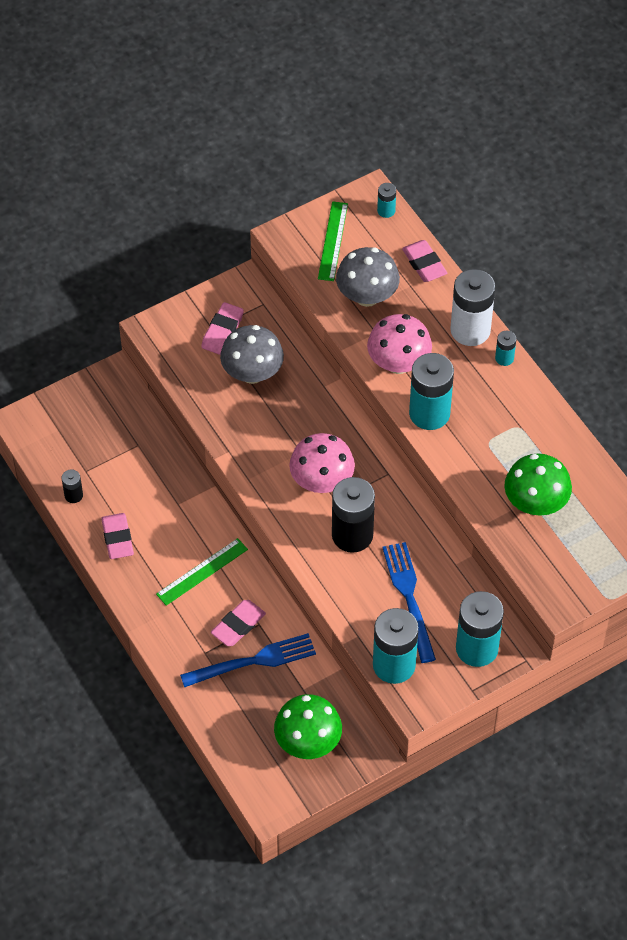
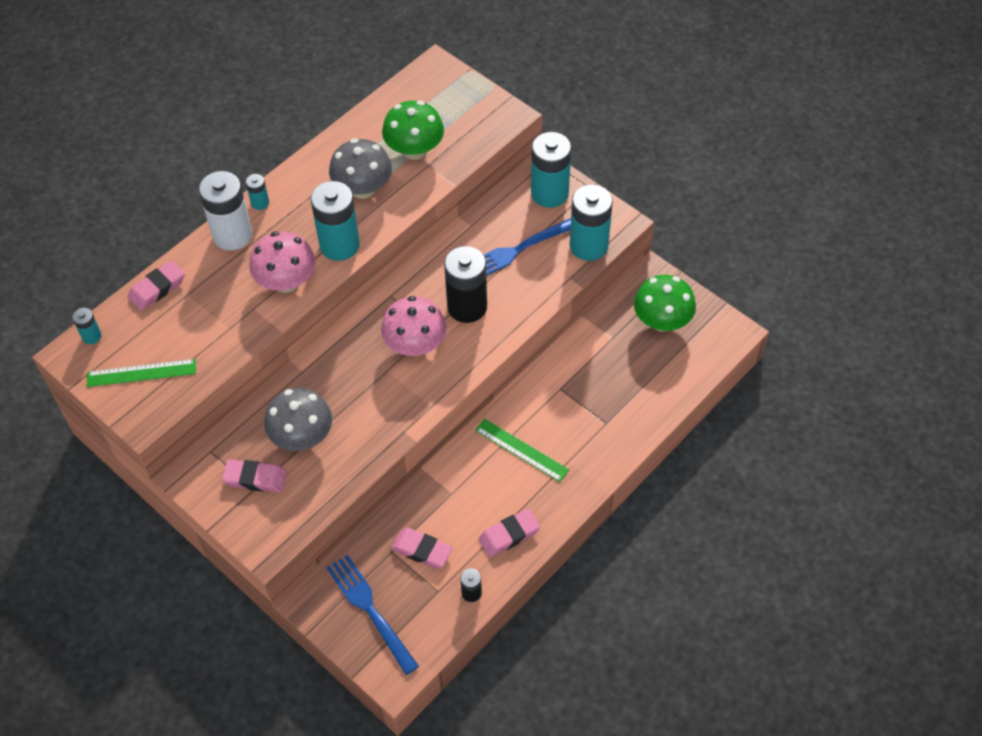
camera: 105 degrees left, 0 degrees up
(238, 625) = (568, 404): pink eraser -> pink eraser (421, 550)
(253, 661) = (600, 382): blue fork -> blue fork (370, 610)
(367, 296) = (208, 326): grey mushroom -> grey mushroom (363, 189)

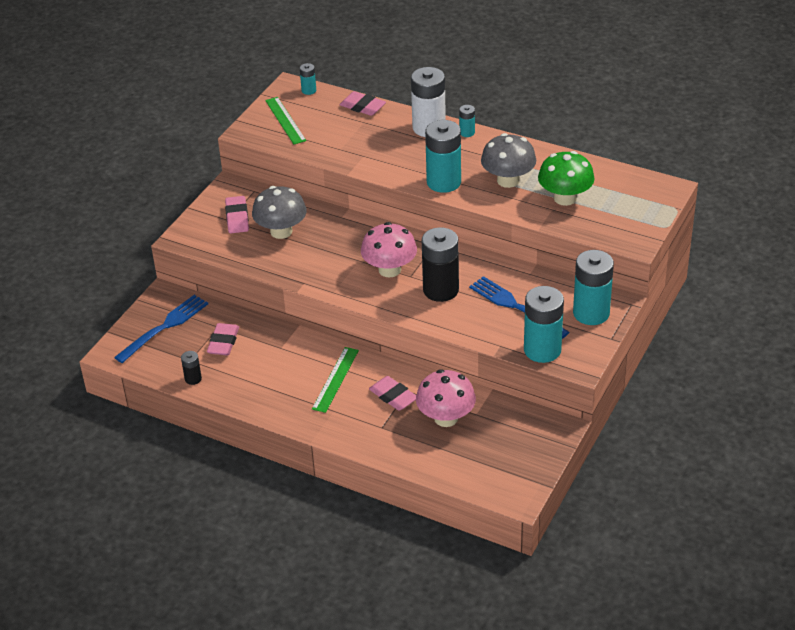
camera: 75 degrees right, 15 degrees down
(286, 281) = (395, 165): pink mushroom -> pink mushroom (446, 418)
(509, 535) = (251, 389): pink eraser -> pink eraser (393, 396)
(662, 321) = (509, 444): green mushroom -> none

